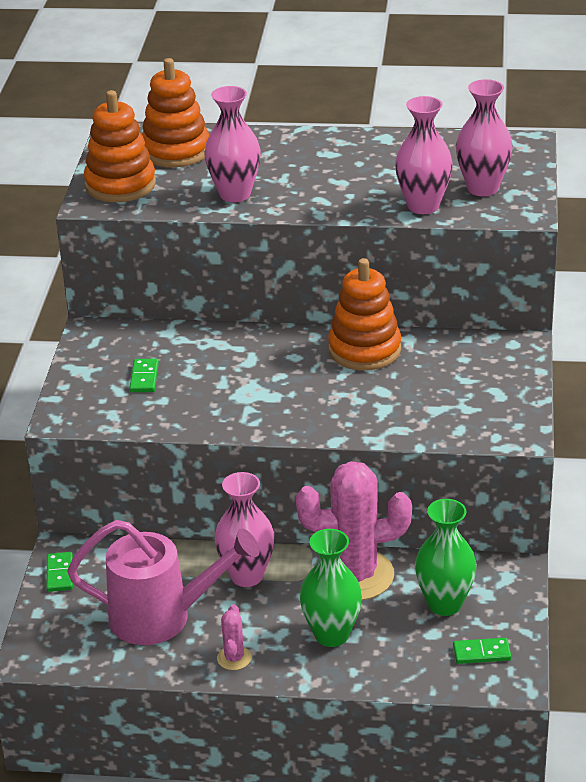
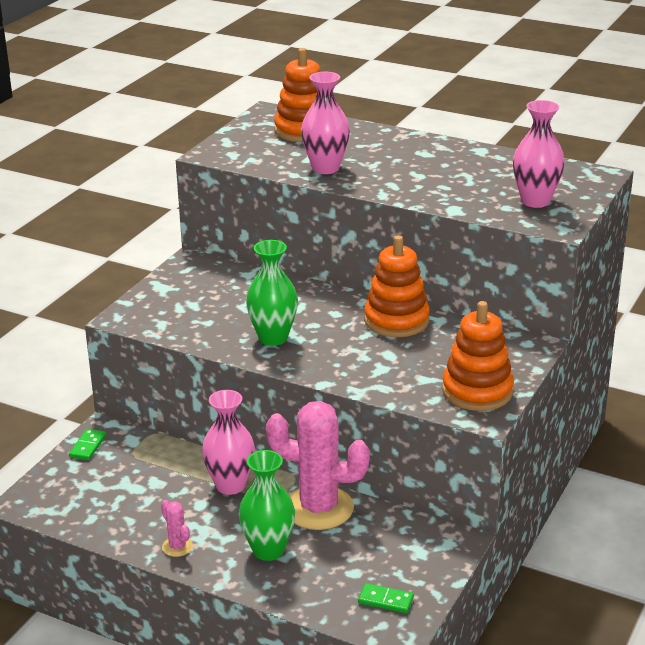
camera: 20 degrees right, 5 degrees down
(120, 185) = (242, 146): orange stacking toy -> orange stacking toy (477, 391)
(144, 378) = (205, 303): green domino -> none
(162, 617) = (143, 499): pink watering can -> none
(234, 658) = (177, 547): pink cactus -> pink cactus turned 60 degrees counterclockwise
(423, 206) = (474, 205): pink vase -> none
(444, 604) = (379, 551): green vase -> green vase (273, 338)

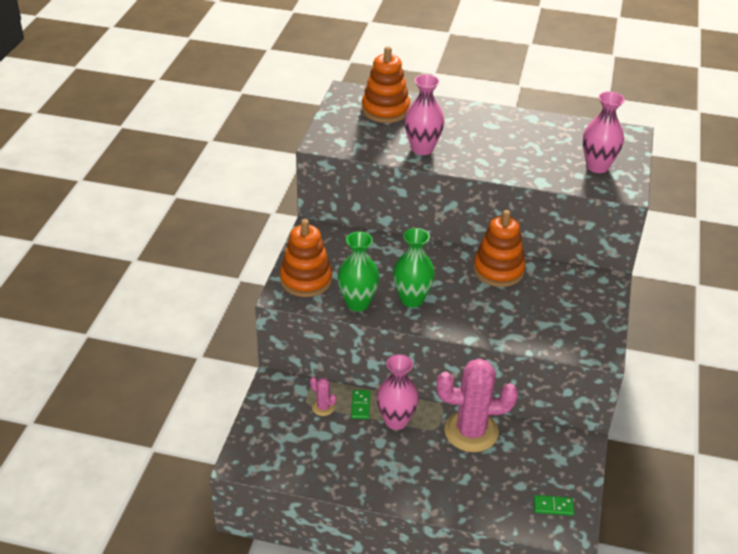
camera: 15 degrees left, 10 degrees up
(88, 446) = (268, 401): green domino -> green domino (360, 405)
(177, 547) = (379, 484): pink cactus -> pink cactus (323, 407)
(268, 550) = (449, 476): green vase -> green vase (357, 303)
(477, 391) = (586, 330): orange stacking toy -> orange stacking toy (306, 280)

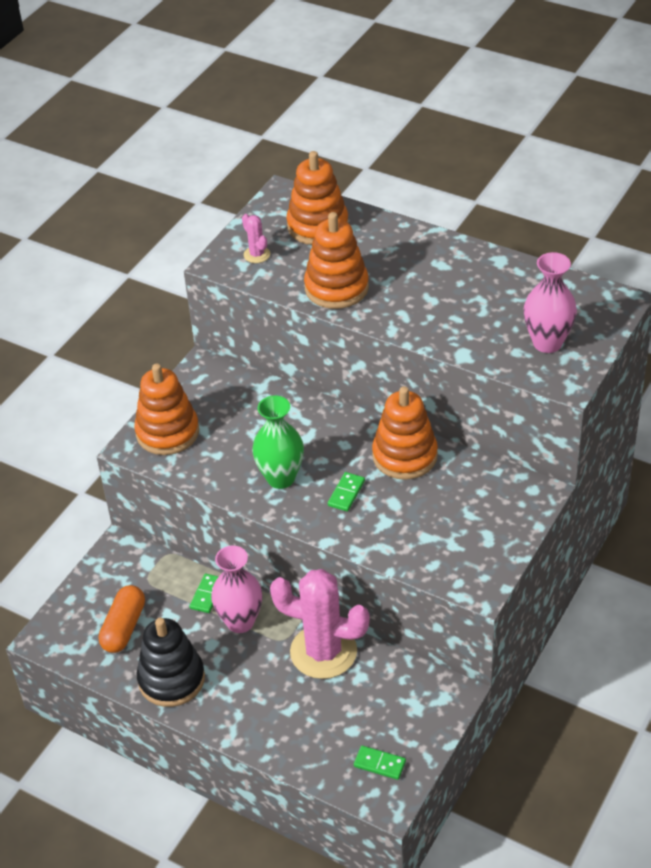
camera: 20 degrees right, 5 degrees up
(303, 442) = (124, 627): none -> orange capsule
(323, 407) = (163, 589): pink cactus -> pink cactus (257, 254)
(357, 303) = (214, 472): green vase -> none
(360, 474) = (171, 679): none -> black stacking toy
(422, 149) = (336, 288): pink vase -> orange stacking toy
(467, 302) = (346, 493): none -> green domino

